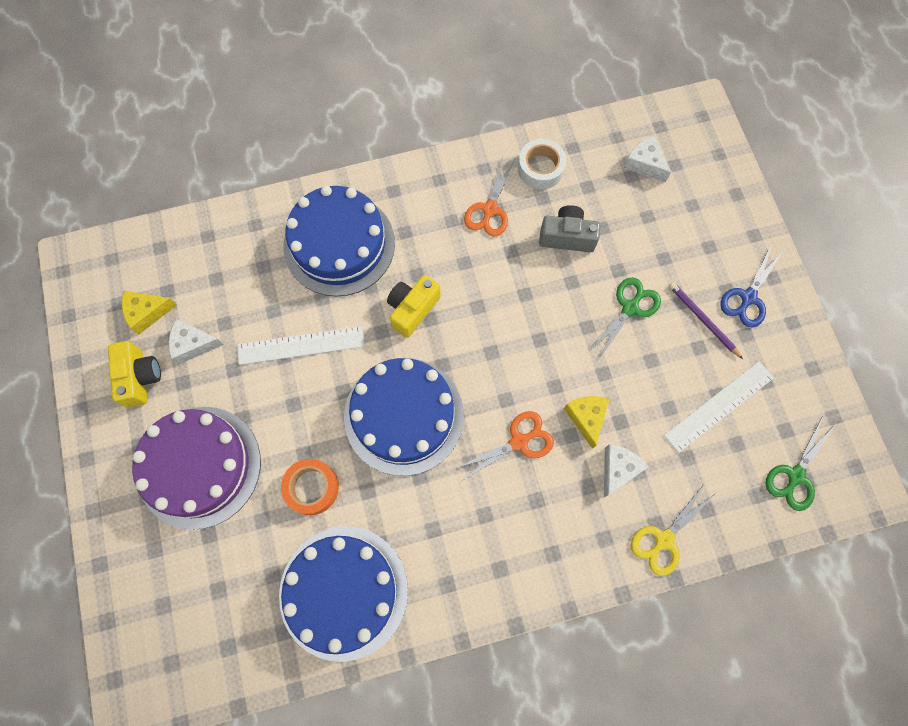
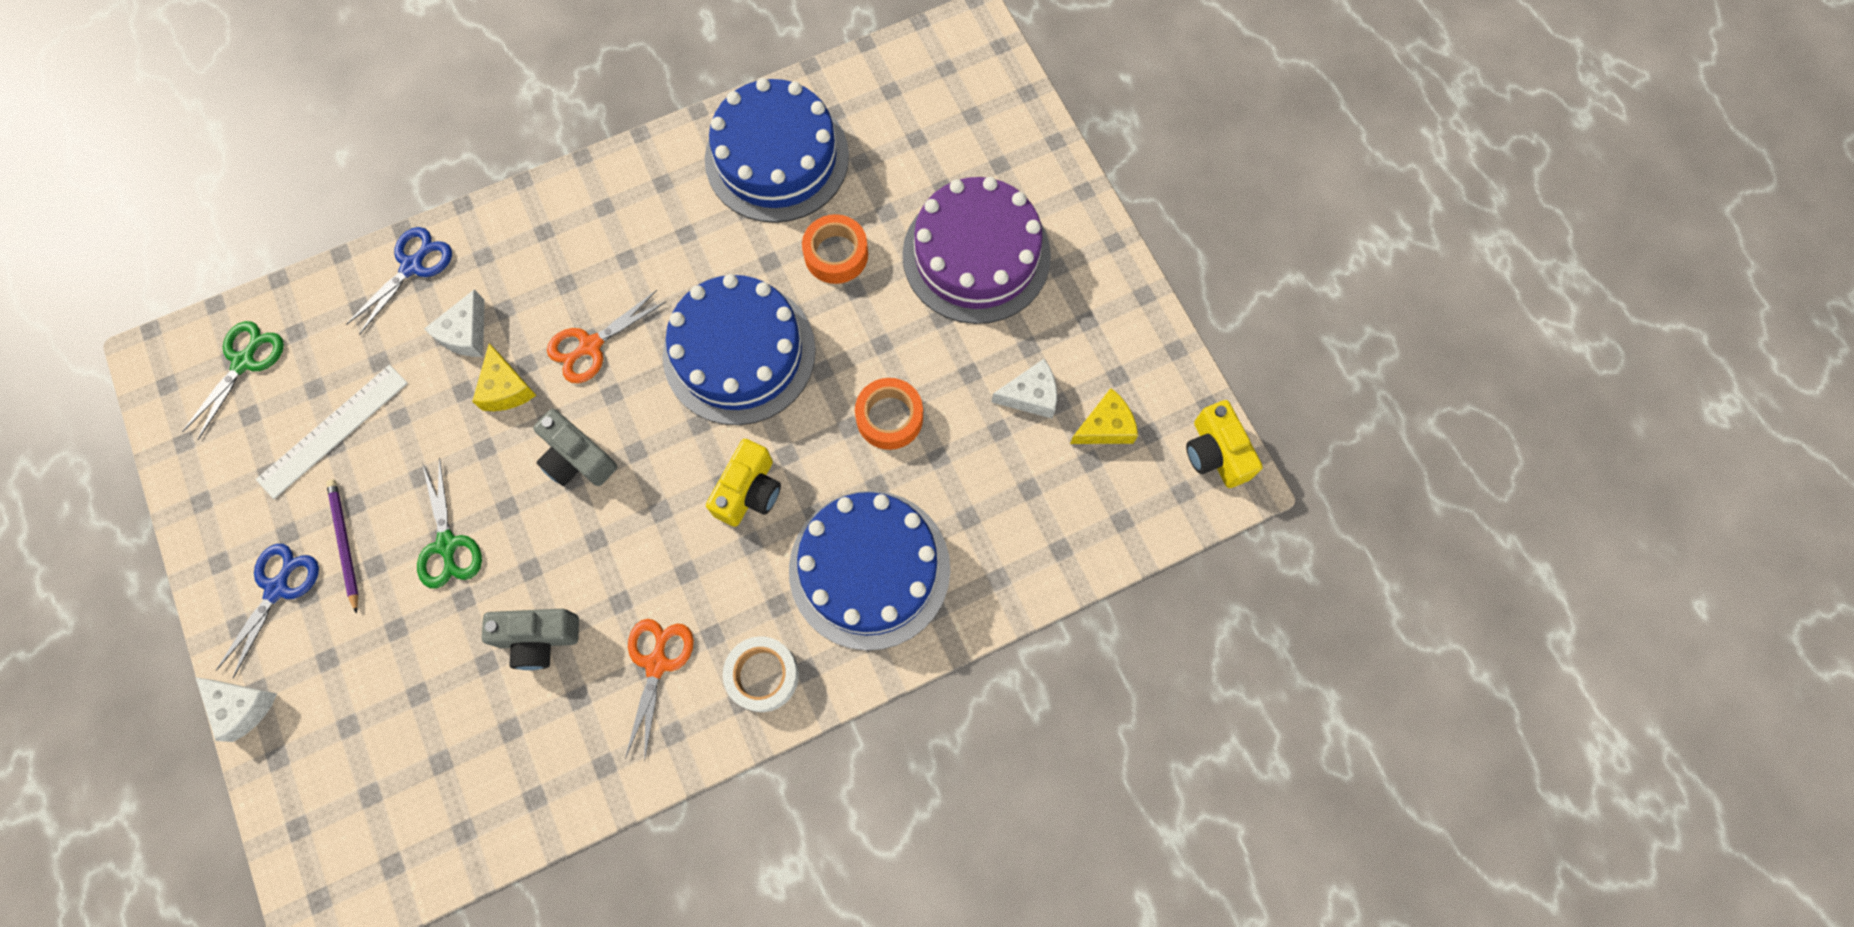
camera: 170 degrees right, 0 degrees up
(140, 377) = (1084, 344): yellow camera -> yellow camera (1215, 453)
(301, 346) = (889, 417): white ruler -> orange tape
(534, 353) = (577, 459): none -> grey camera
(540, 168) = (584, 749): white tape -> white tape (763, 675)
(630, 308) = (447, 544): green scissors -> green scissors turned 45 degrees counterclockwise
(644, 164) = (419, 787): white cheese -> white cheese (243, 706)
(664, 539) = (412, 266): yellow scissors -> blue scissors
(703, 320) = (345, 544): purple pencil -> purple pencil turned 150 degrees counterclockwise

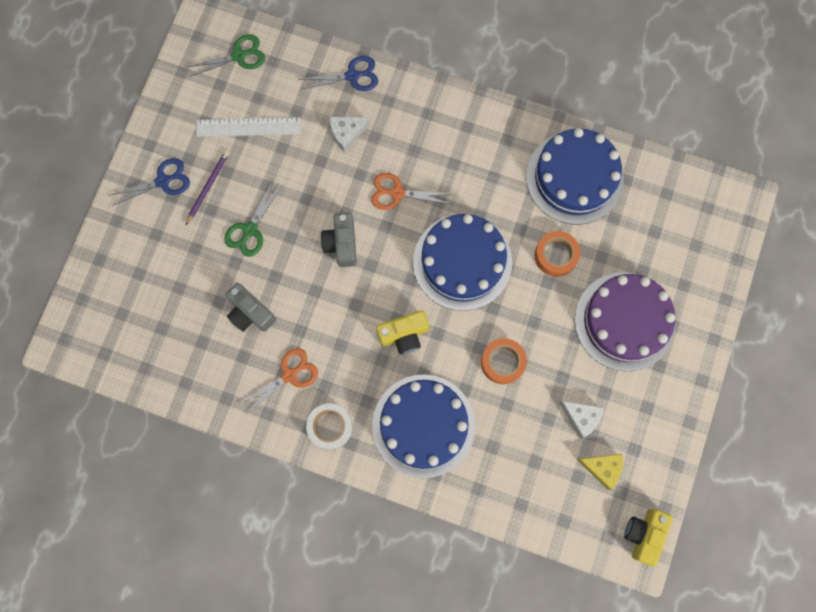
camera: 45 degrees right, 5 degrees up
(243, 706) = (105, 222): white cheese -> none
(506, 388) = (341, 178): yellow cheese -> none

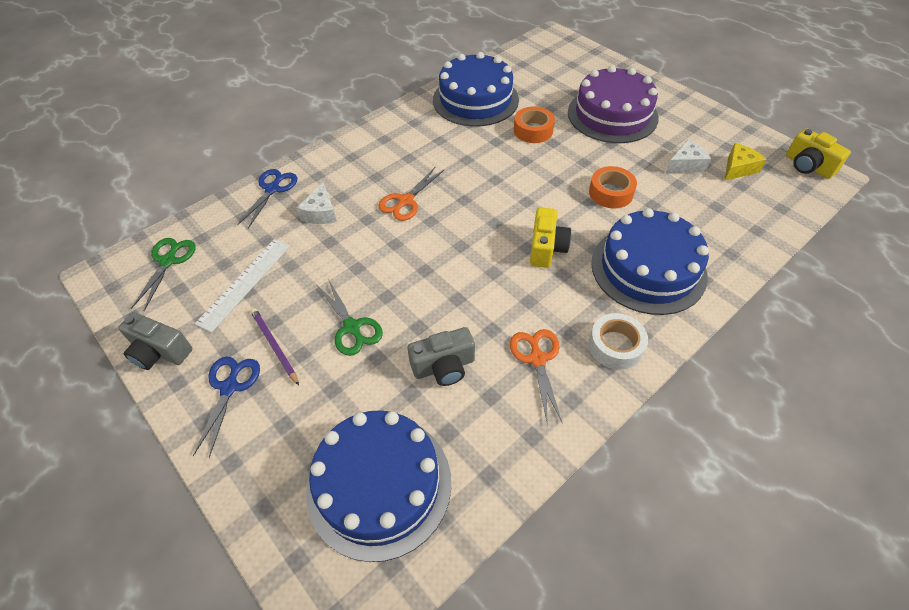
camera: 60 degrees left, 25 degrees down
(341, 244) = (424, 258): grey camera -> grey camera (160, 352)
(462, 262) = (501, 184): blue cake -> blue cake (379, 484)

